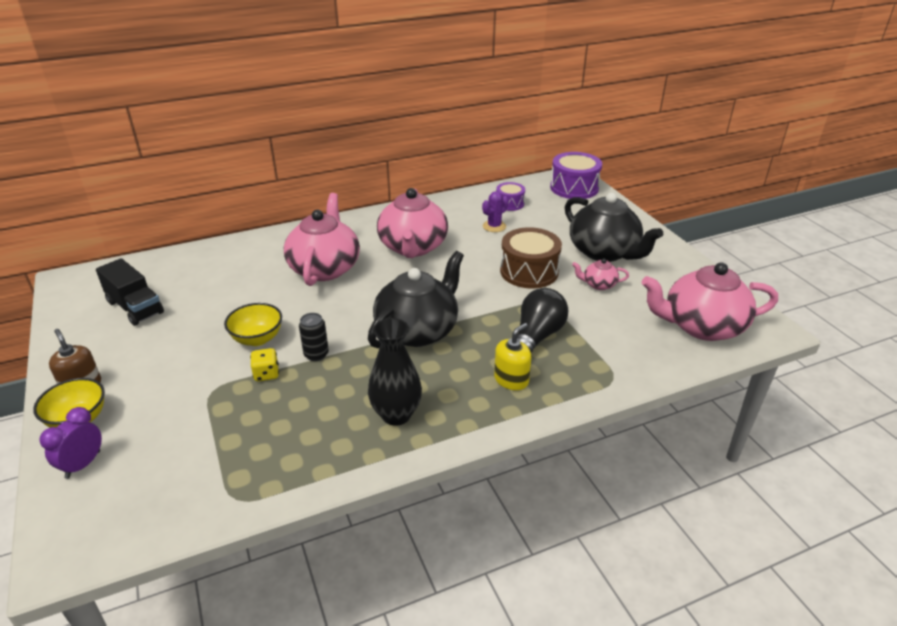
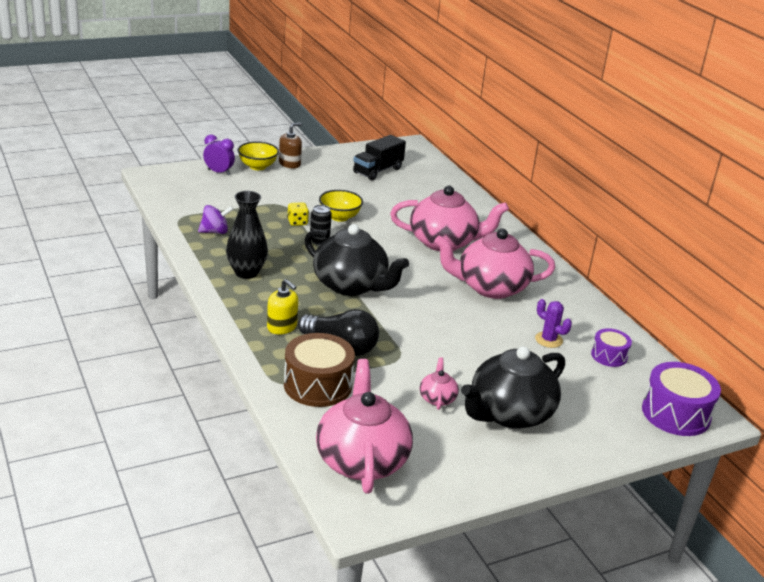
camera: 85 degrees right, 5 degrees down
(284, 453) = (215, 232): none -> purple spinning top
(529, 271) = (457, 354): brown drum -> brown drum (318, 385)

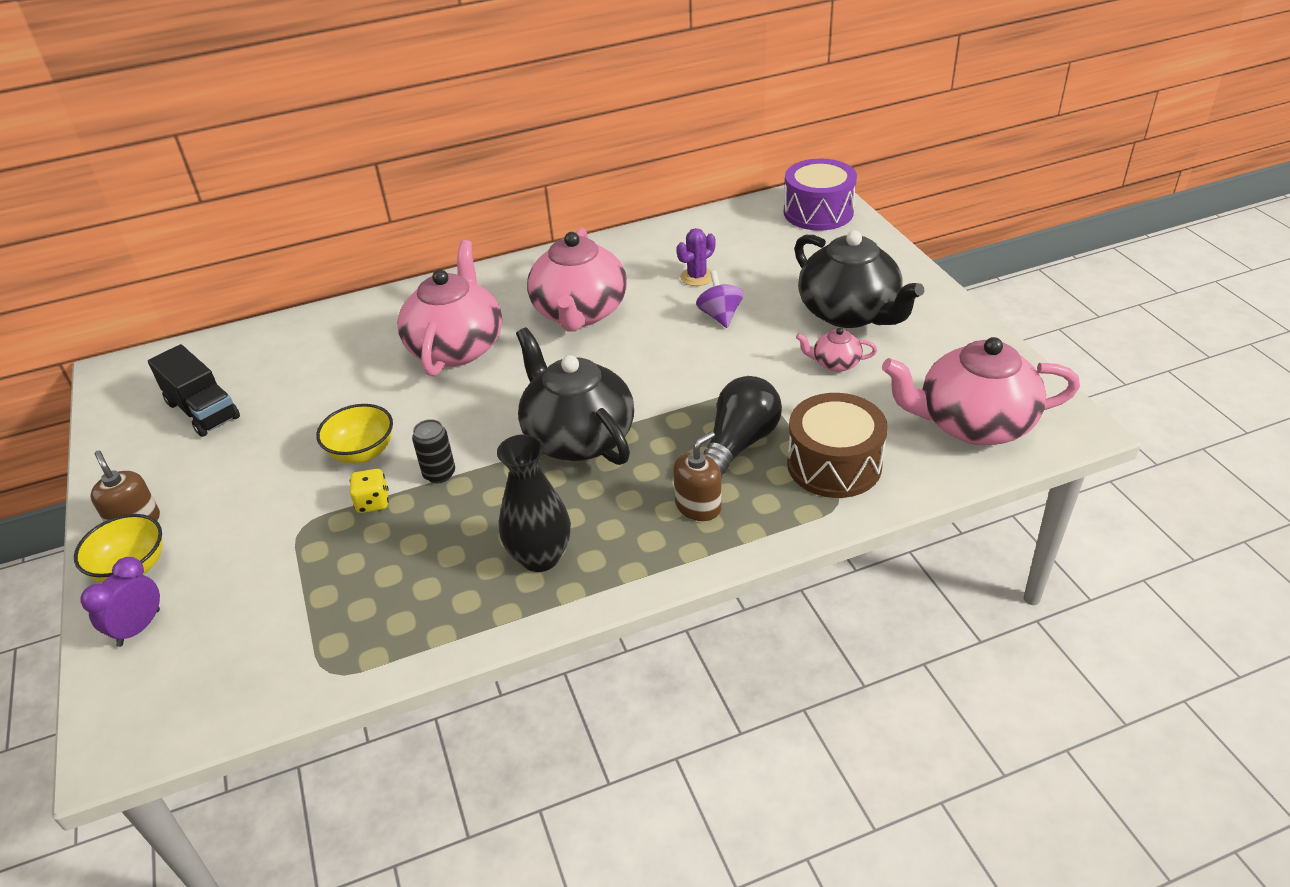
camera: 80 degrees left, 10 degrees up
(215, 232) = (392, 611): purple spinning top -> purple spinning top (720, 316)
(282, 327) = (698, 506): yellow soap dispenser -> brown soap dispenser
(351, 285) = (578, 437): black teapot -> black teapot turned 75 degrees counterclockwise
(609, 356) = (722, 240): purple drum -> none

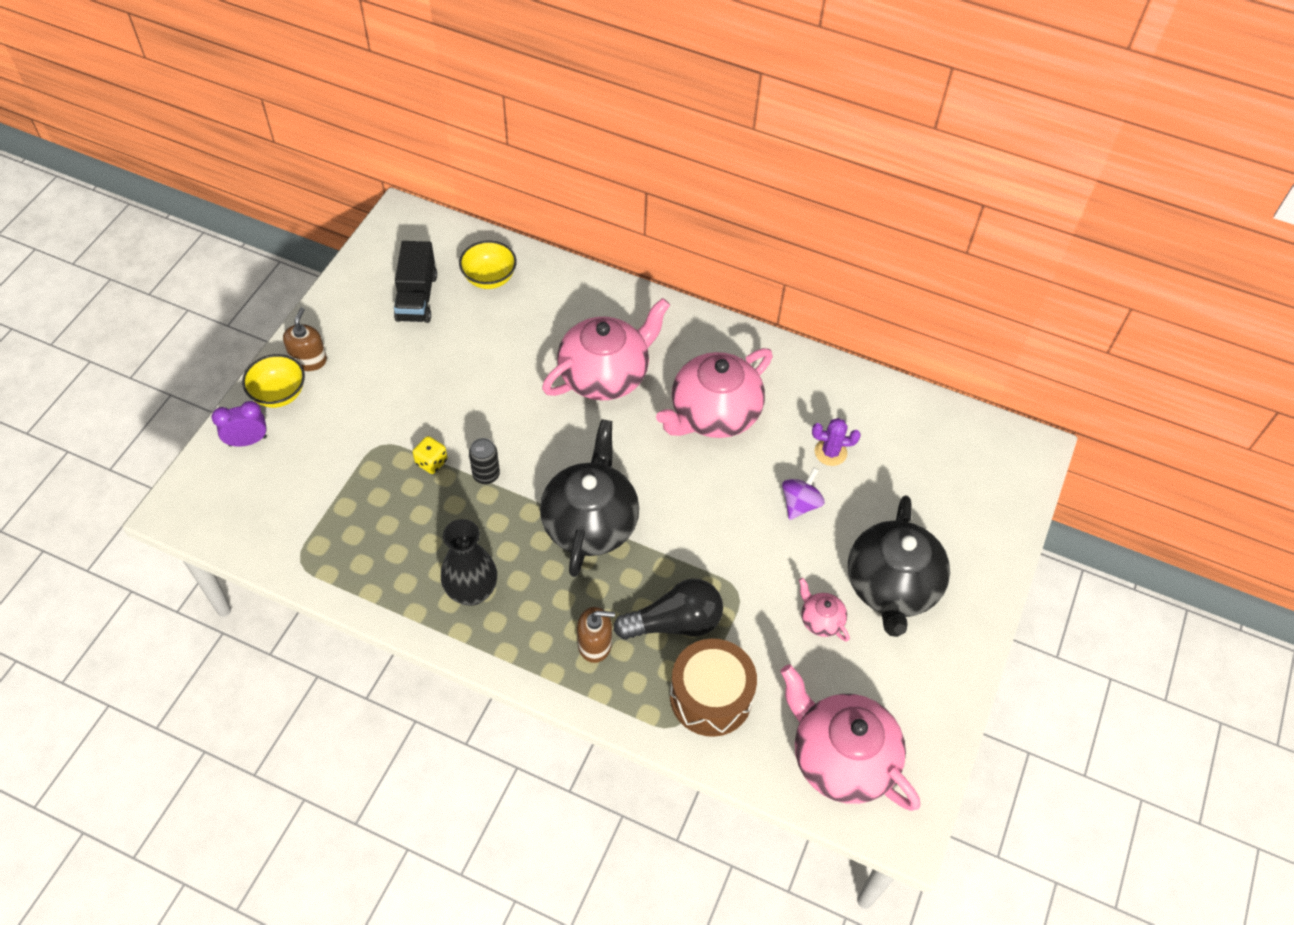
camera: 40 degrees right, 15 degrees up
(362, 453) = (464, 416): yellow bowl -> yellow bowl (489, 278)
(818, 212) = (1004, 468): purple drum -> none

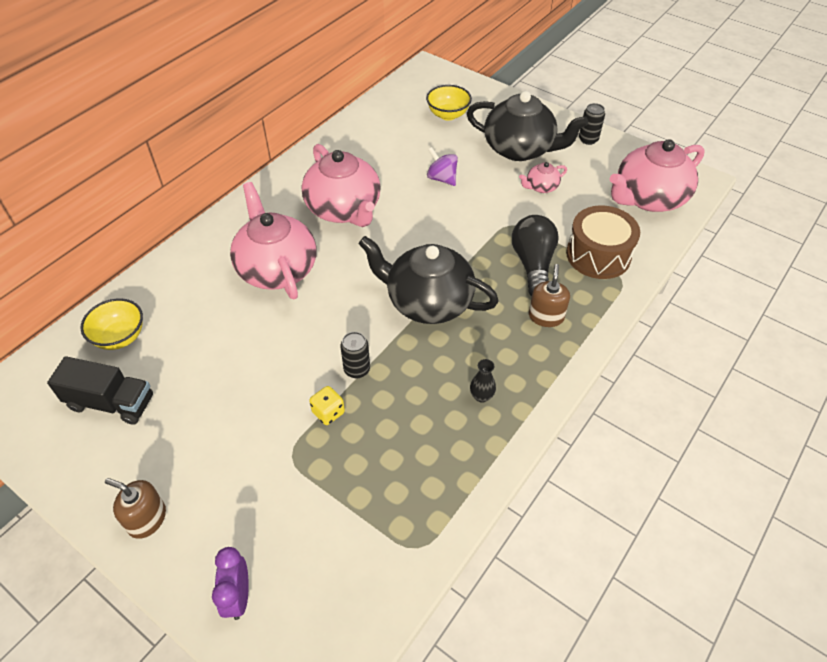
camera: 75 degrees left, 5 degrees down
(279, 394) = (183, 555): yellow bowl -> yellow bowl (448, 115)
(472, 592) = (481, 396): black vase -> black vase, size x0.49
(830, 452) = (401, 155): purple cactus -> none
(945, 672) = (588, 139): none -> black can

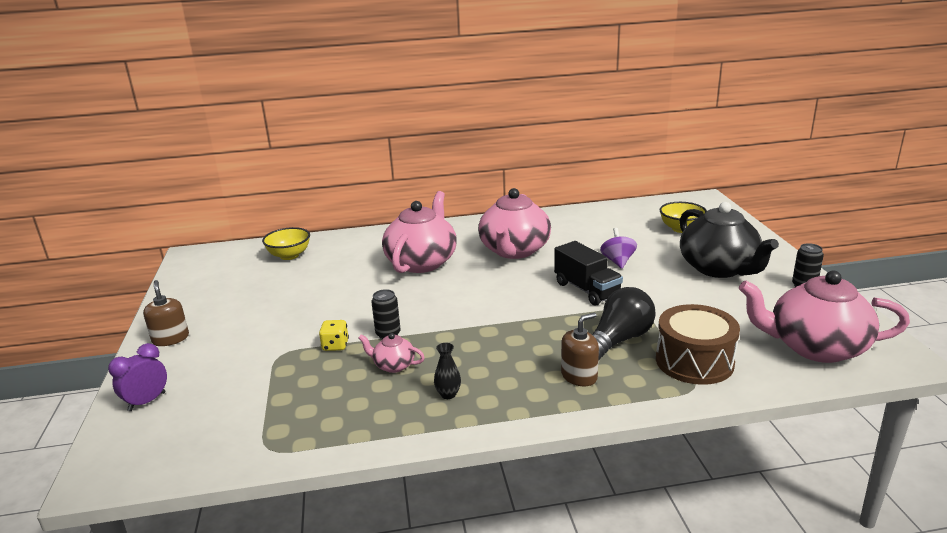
camera: 45 degrees right, 25 degrees down
(111, 403) = (239, 281): black truck -> black truck (586, 290)
(428, 302) = (495, 323): black teapot -> none
(541, 187) = (703, 298): pink teapot -> pink teapot (393, 365)

